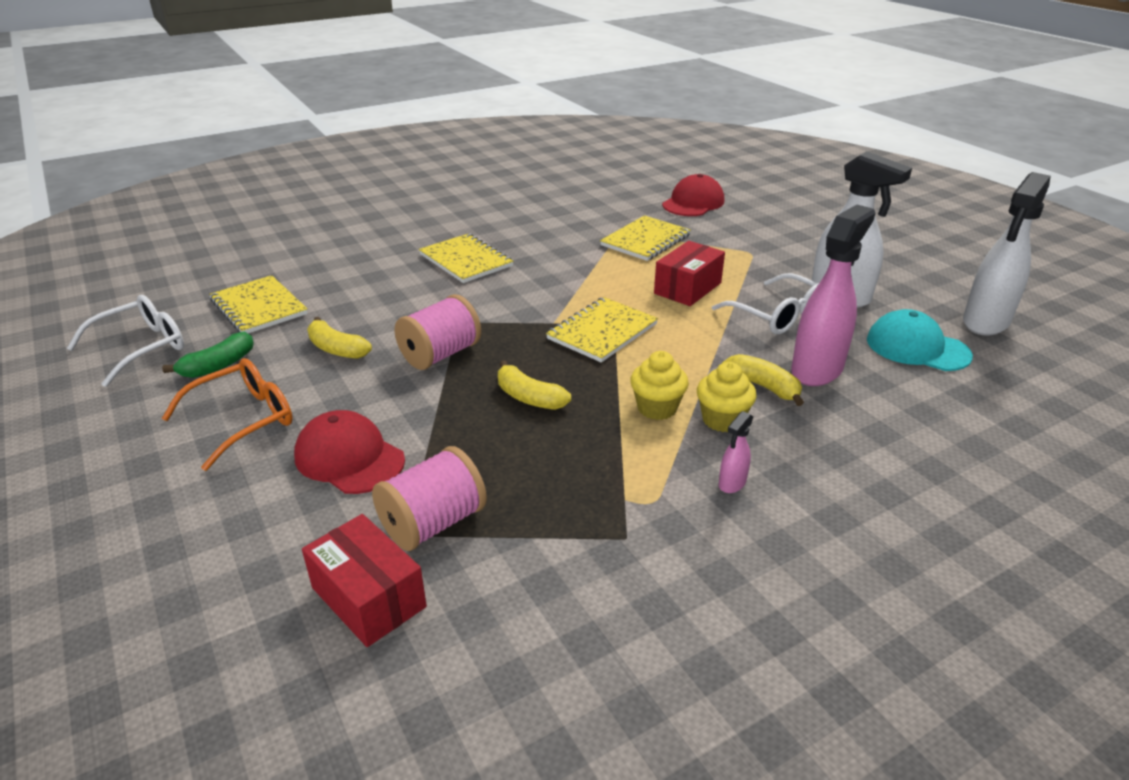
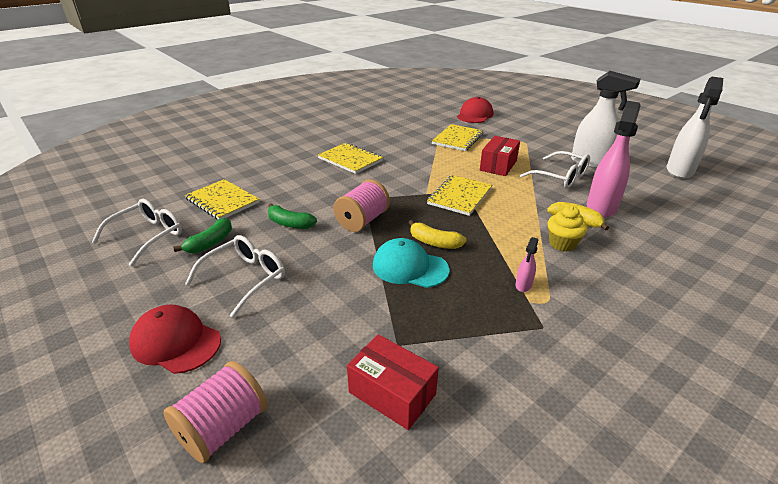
camera: 10 degrees left, 0 degrees up
(244, 420) = (245, 278): orange glasses -> white glasses
(337, 349) = (290, 224): yellow banana -> green banana
(349, 458) = (332, 296): red cap -> red cap (176, 342)
(433, 523) = (412, 334): pink spool -> pink spool (223, 428)
(657, 408) = (518, 241): yellow cupcake -> none
(732, 483) = (590, 283): pink spray bottle -> pink spray bottle (523, 285)
(917, 347) = (650, 189): turquoise cap -> turquoise cap (410, 267)

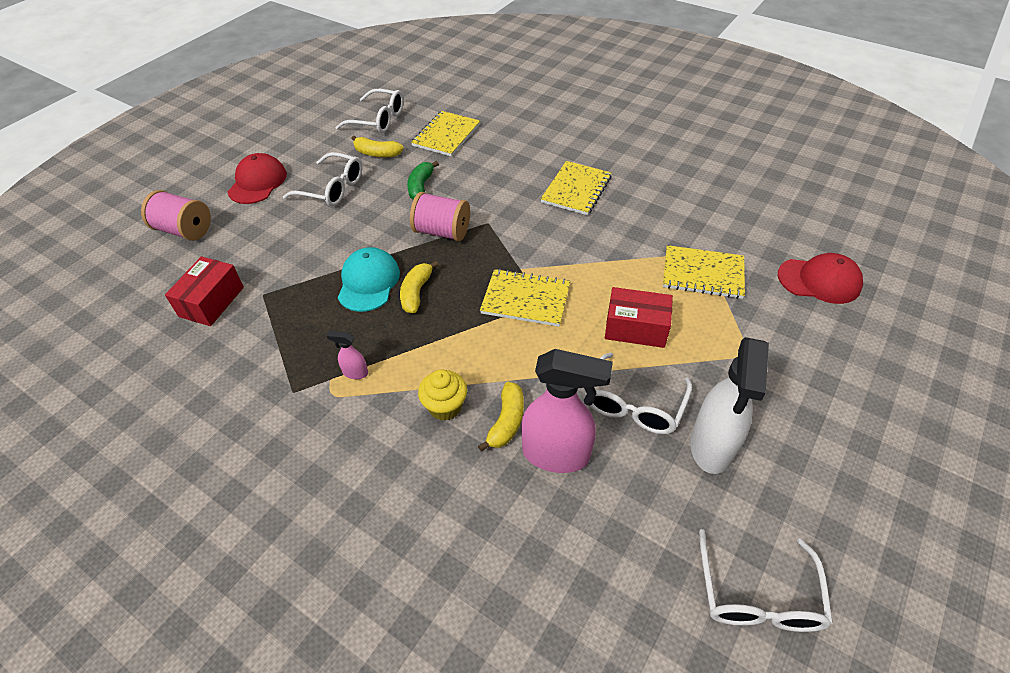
camera: 75 degrees right, 15 degrees up
(210, 243) = (377, 153): green banana -> yellow banana
(679, 171) = (758, 596): white spray bottle -> white glasses

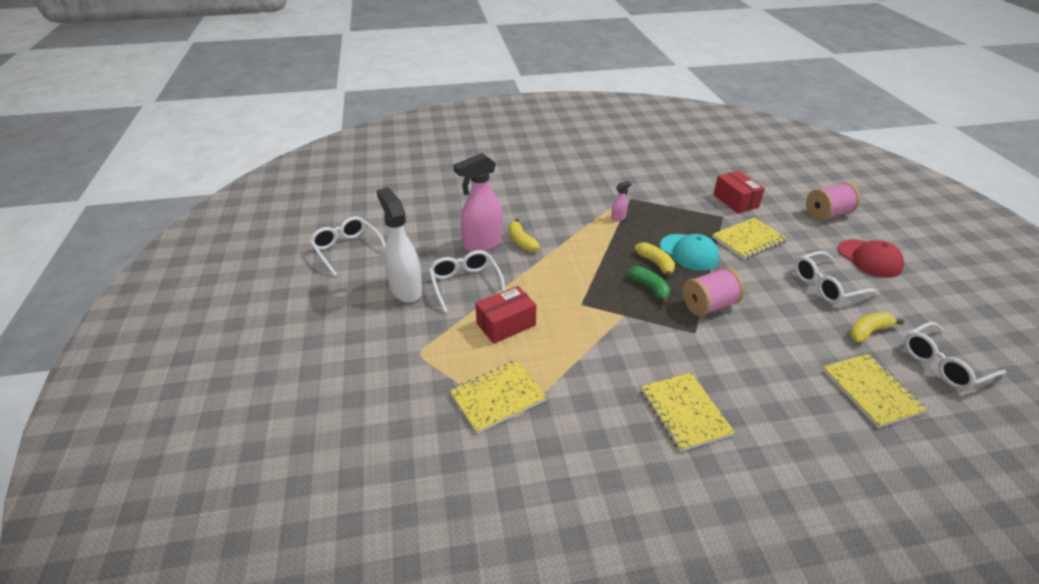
camera: 135 degrees right, 10 degrees down
(421, 187) = (785, 327): green banana -> green banana (650, 288)
(445, 407) = (557, 230): yellow cupcake -> none
(525, 299) = (592, 299): yellow notebook -> yellow notebook (748, 240)
(819, 280) = (396, 458): red cap -> none

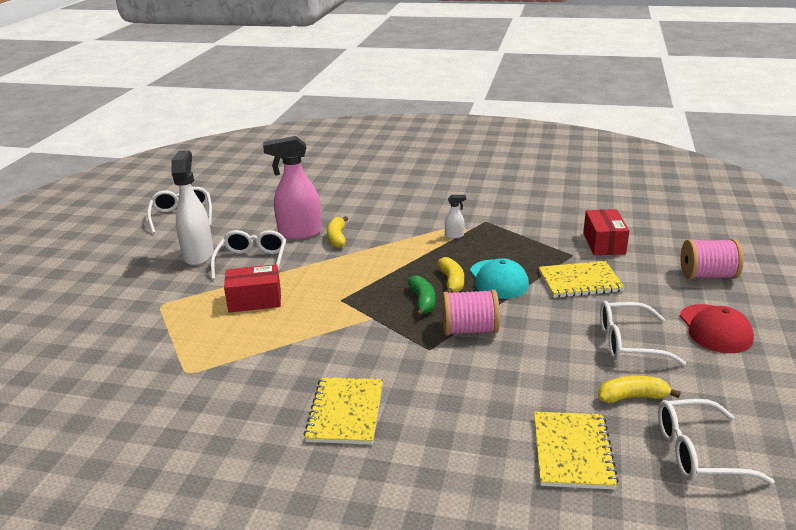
camera: 25 degrees right, 10 degrees down
(498, 397) = (190, 354): yellow notebook -> none
(618, 218) = (454, 235): pink spray bottle -> white spray bottle

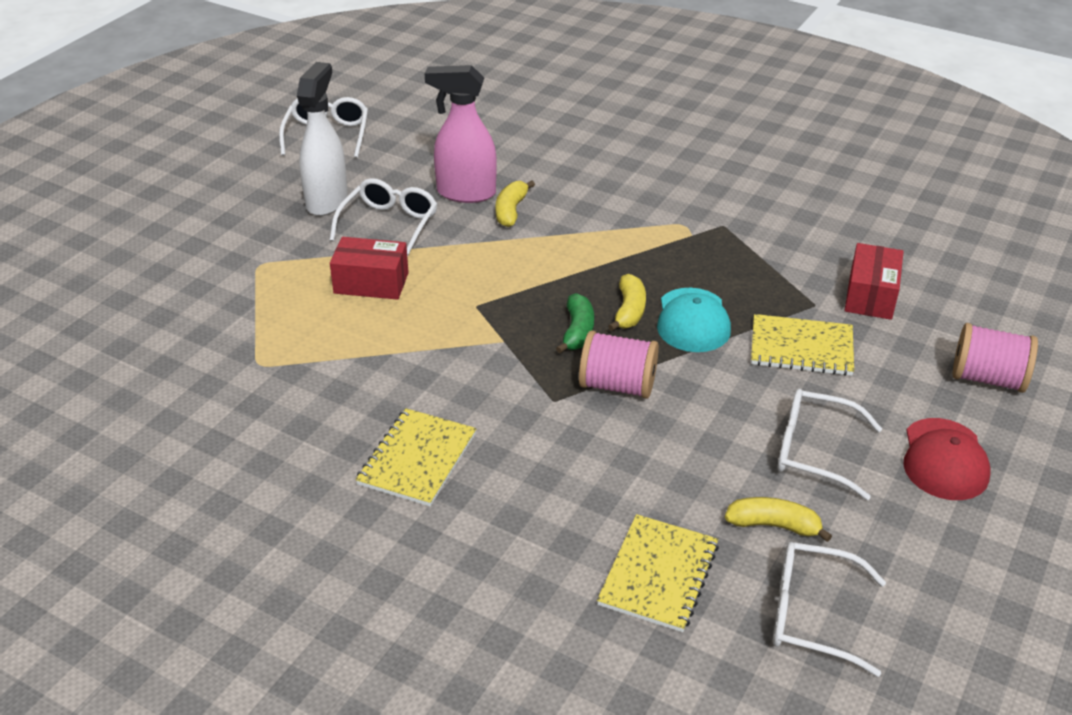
camera: 15 degrees right, 10 degrees up
(454, 235) = (668, 240): white spray bottle -> none

